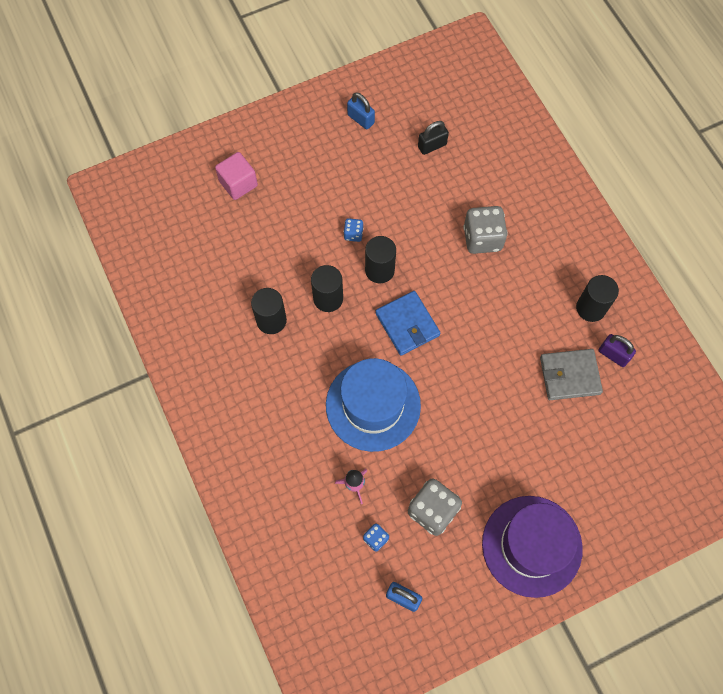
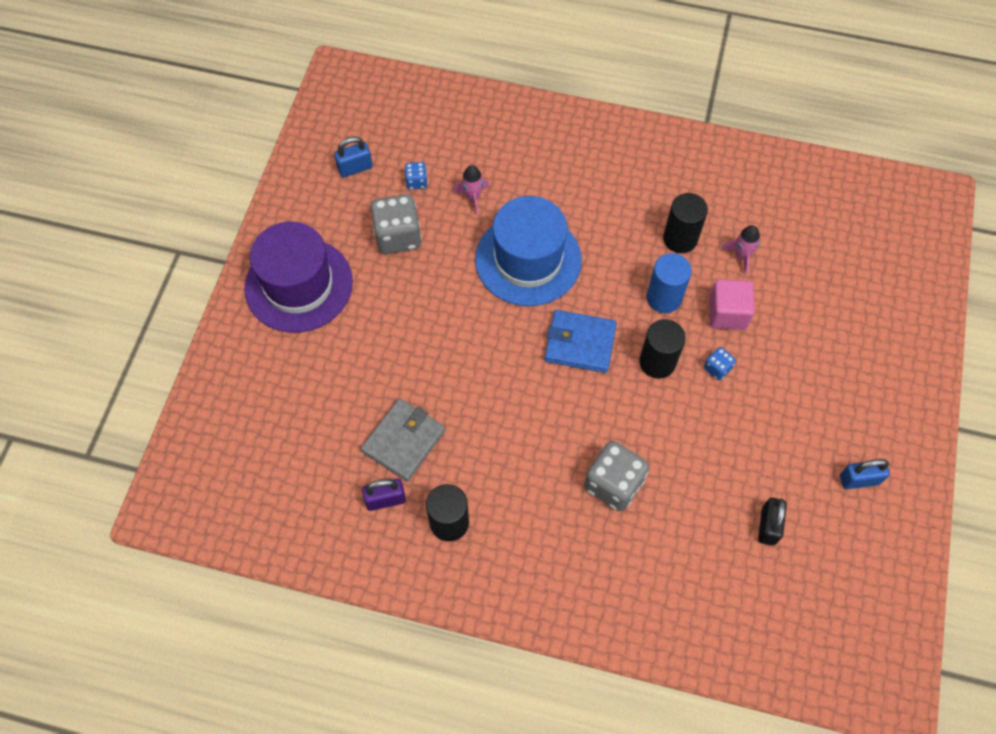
camera: 130 degrees right, 5 degrees down
(238, 183) = (858, 309): pink cube -> pink cube (727, 313)
(253, 274) = (741, 256): none -> pink rocket
(328, 298) = (664, 298): black cylinder -> blue cylinder

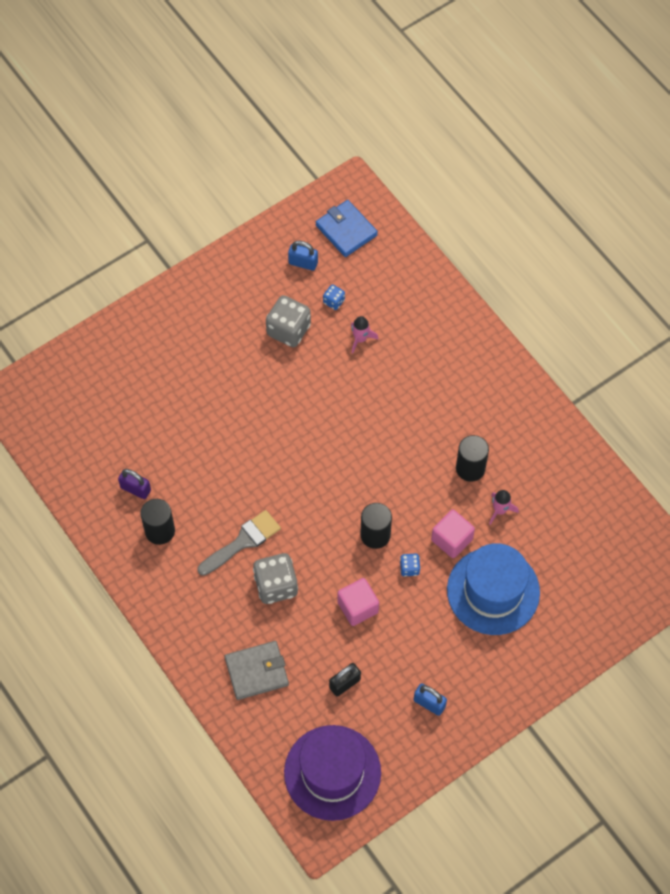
camera: 40 degrees right, 0 degrees up
(298, 285) = (200, 317): purple hat -> purple hat (332, 772)
(404, 441) = (176, 463): grey wallet -> grey wallet (256, 671)
(528, 259) = (357, 407): blue hat -> blue hat (493, 591)
(541, 467) = (243, 542): none -> grey brush
(580, 343) = (338, 486): blue wallet -> blue wallet (346, 230)
(664, 298) = (420, 498): blue cylinder -> none
(708, 442) = (357, 607): none -> pink cube

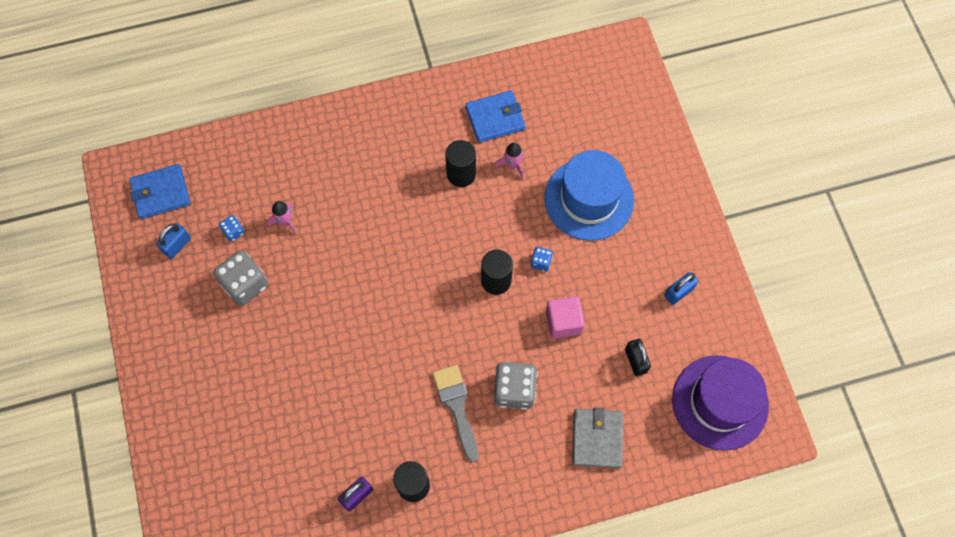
camera: 70 degrees left, 5 degrees up
(452, 539) = (526, 215): pink cube -> none
(542, 478) = (495, 118): none -> blue wallet

